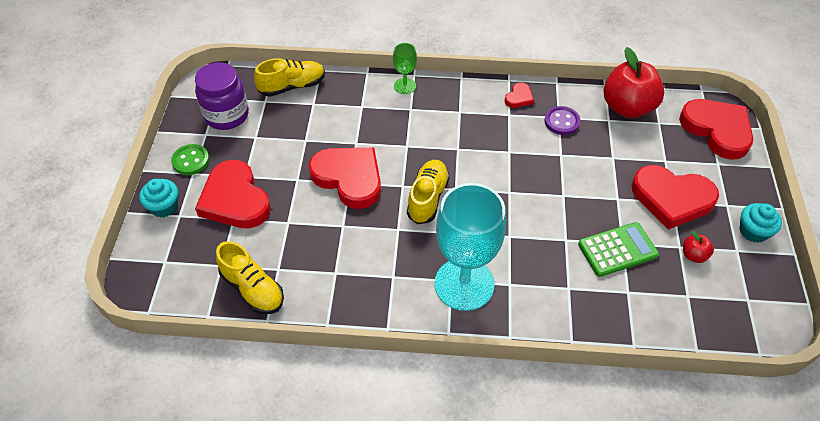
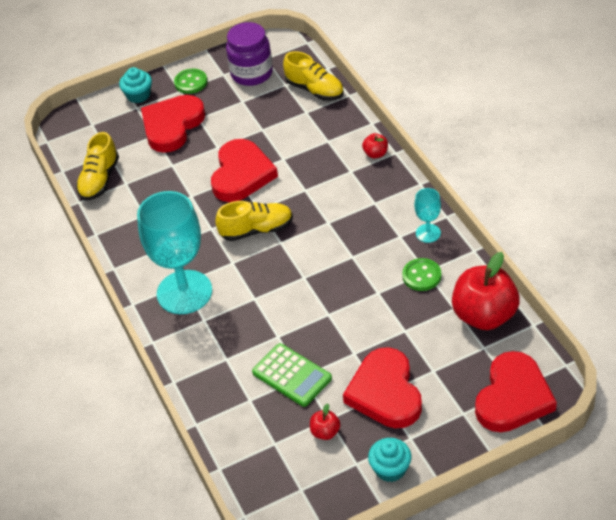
camera: 65 degrees right, 5 degrees down
(405, 86) = (375, 154): green goblet -> red apple
(519, 97) = (428, 233): red heart -> turquoise goblet
(562, 122) = (421, 276): purple button -> green button

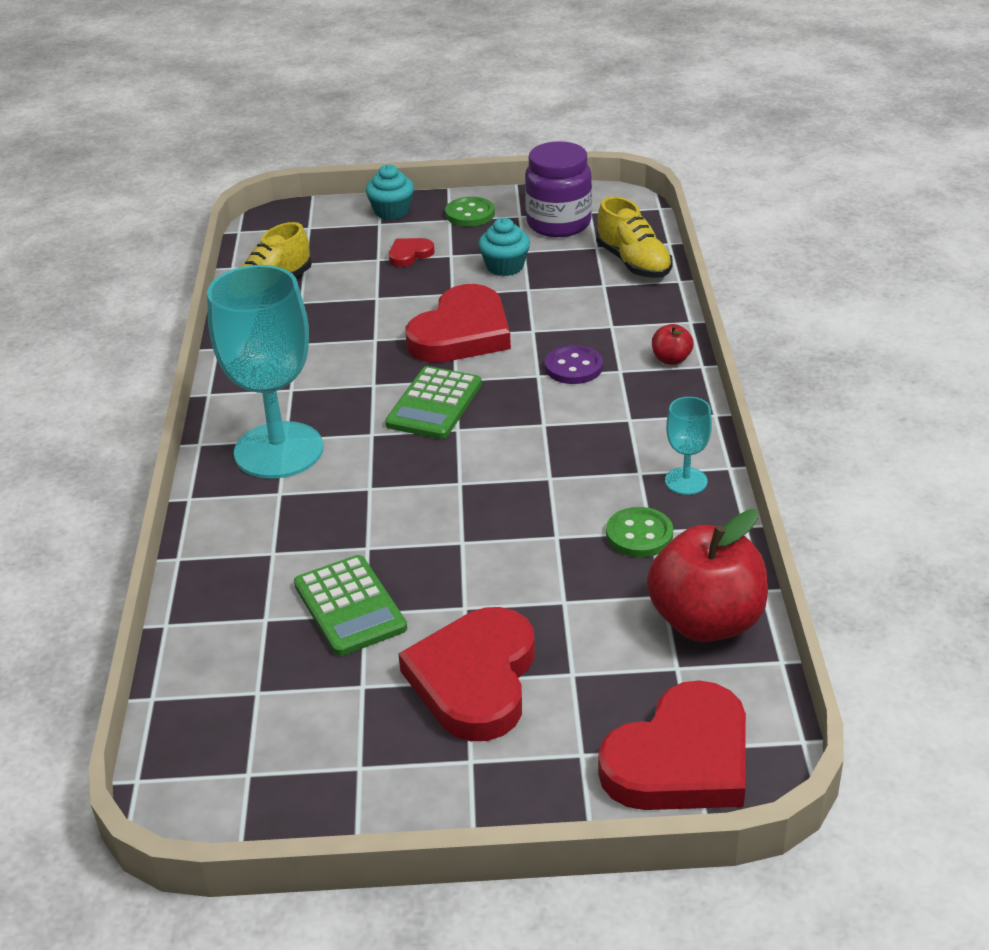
camera: 20 degrees right, 10 degrees down
(172, 126) = (409, 254): red heart -> red heart, size x0.45
(256, 230) = (434, 404): yellow shoe -> green calculator
(322, 177) = (573, 367): none -> purple button
(325, 432) = (343, 703): red apple -> none
(390, 469) = (407, 796): turquoise cupcake -> turquoise cupcake (505, 266)

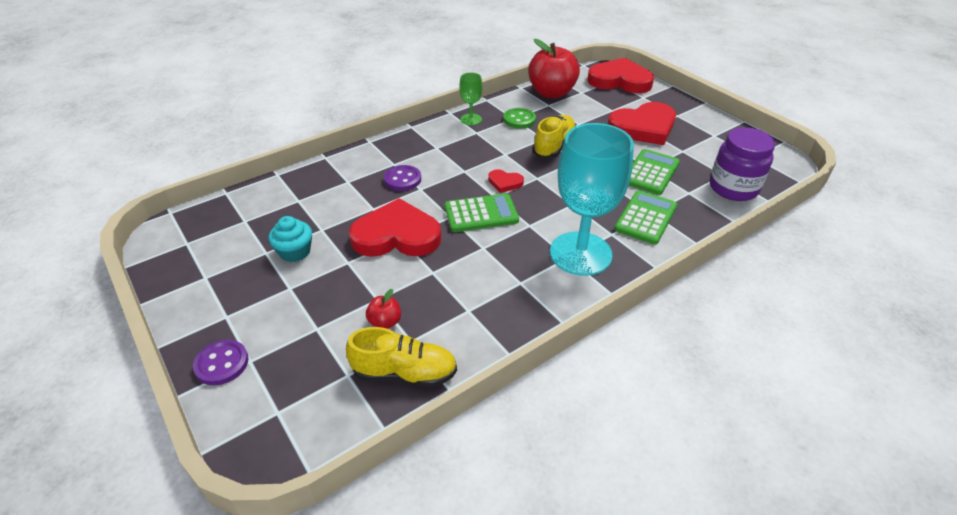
camera: 125 degrees left, 5 degrees up
(269, 540) = (646, 218): none -> green calculator
(391, 211) = (222, 363): turquoise cupcake -> purple button
(409, 254) = (300, 312): red heart -> red heart (505, 183)
(470, 214) = (211, 307): green button -> none
(558, 224) = (213, 251): purple jar -> purple jar (733, 188)
(633, 263) = (262, 198): yellow shoe -> yellow shoe (554, 146)
(671, 359) = (370, 151): red apple -> red apple (385, 322)
(686, 481) = (471, 119): turquoise goblet -> green goblet

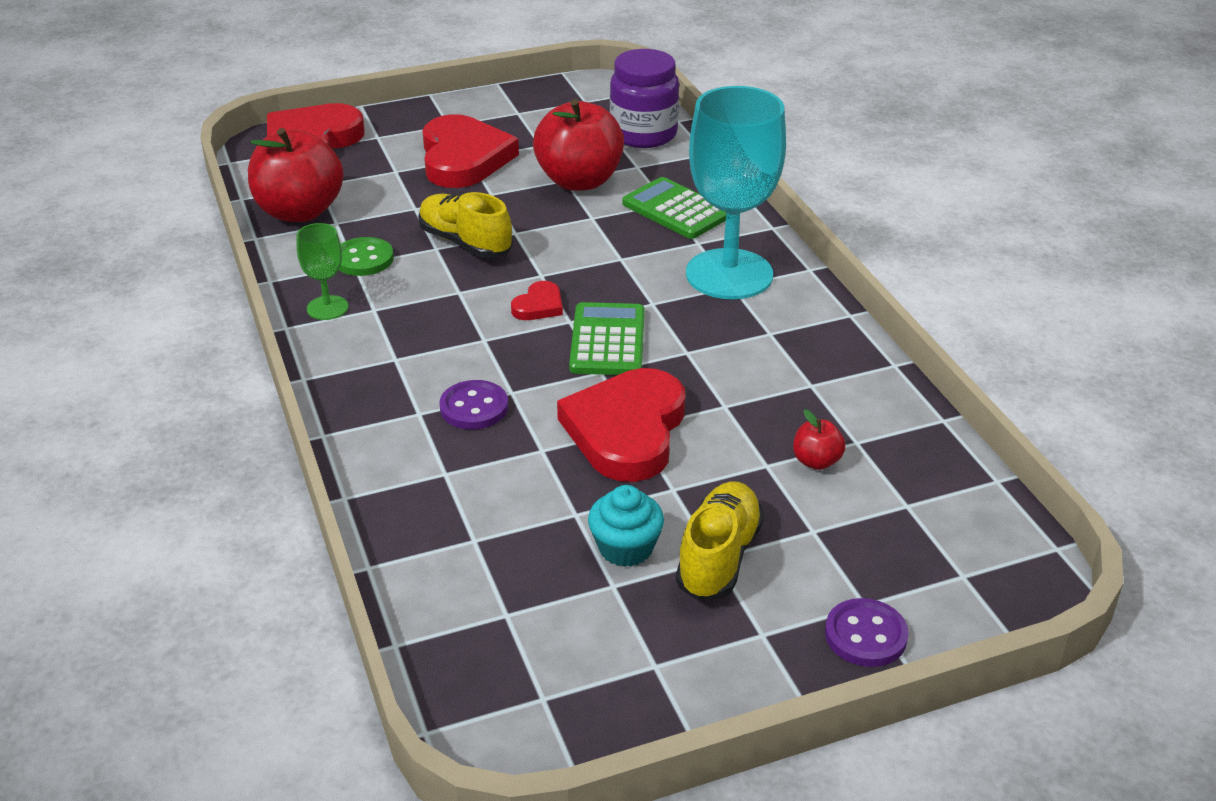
camera: 75 degrees left, 5 degrees down
(404, 373) = (912, 453): yellow shoe -> yellow shoe (718, 557)
(651, 172) = (579, 181): green calculator -> red apple

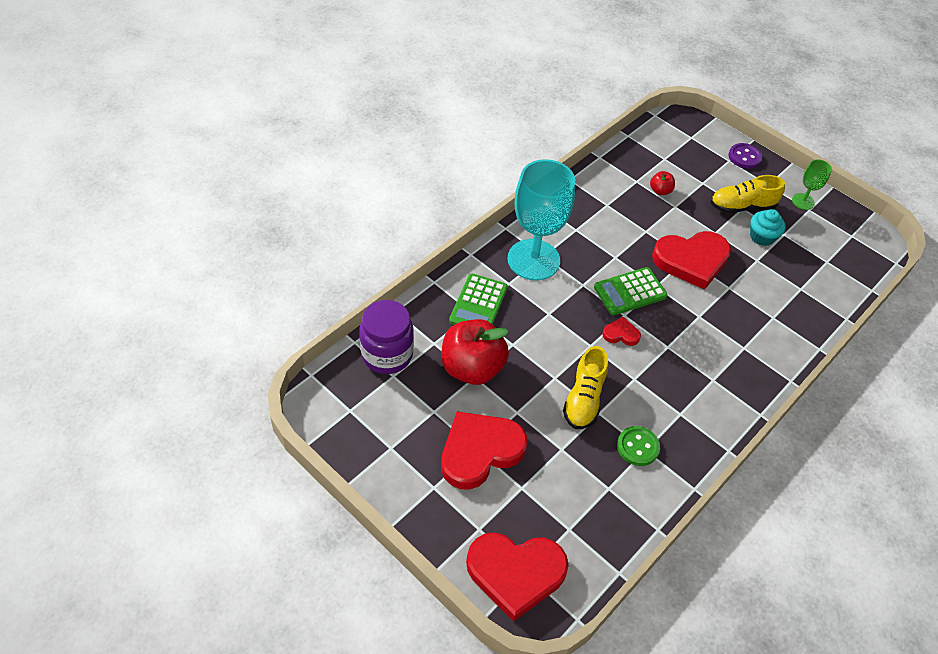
camera: 120 degrees left, 15 degrees up
(300, 212) = (611, 520): red apple -> none
(327, 308) = (697, 438): green goblet -> green goblet (803, 201)
(474, 407) = (722, 326): purple button -> none

